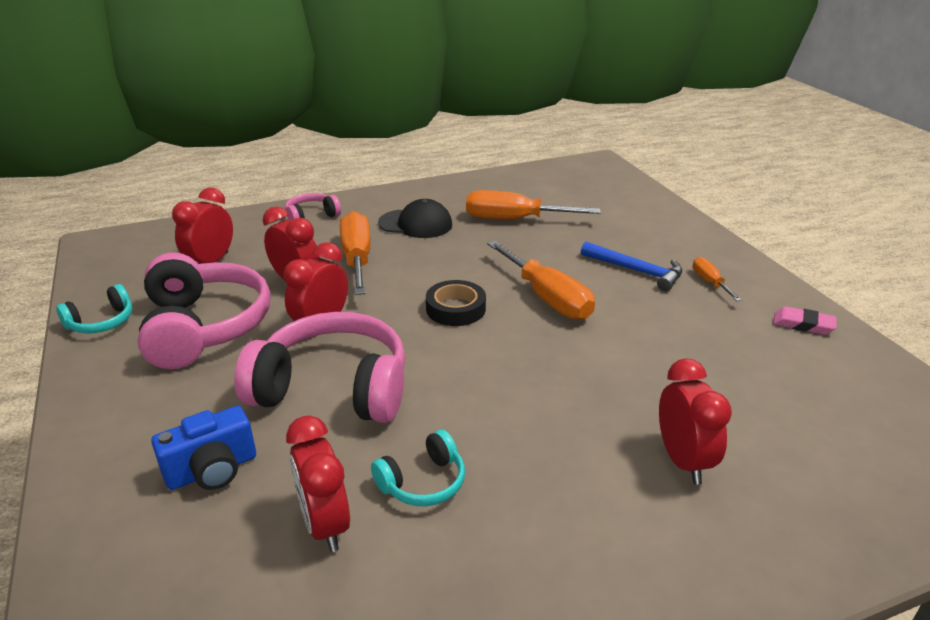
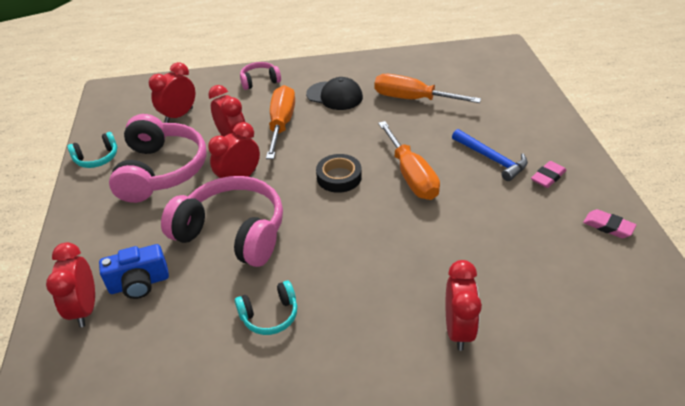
camera: 15 degrees right, 10 degrees up
(325, 525) = (198, 335): red clock -> red clock (85, 308)
(710, 282) = (548, 177): orange screwdriver -> pink eraser

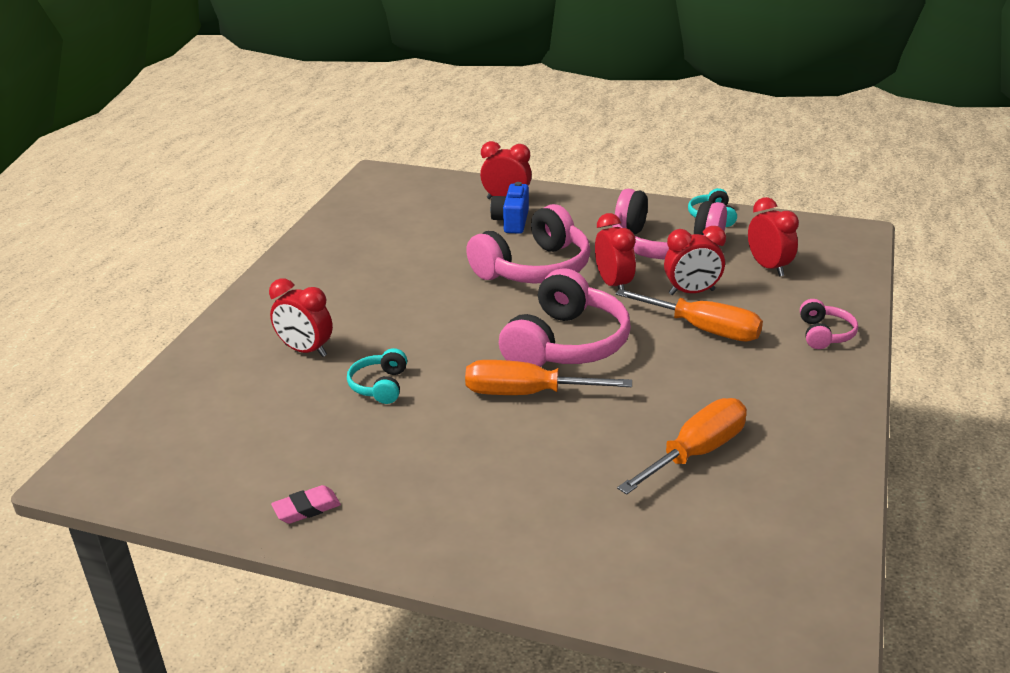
camera: 115 degrees right, 10 degrees down
(270, 315) = (419, 269): turquoise headphones -> turquoise headphones (380, 386)
(334, 96) = (748, 385): black cap -> none
(339, 177) = (566, 344): black tape -> pink headphones
(491, 159) = (503, 470): blue hammer -> none
(548, 177) = (428, 503): pink eraser -> none

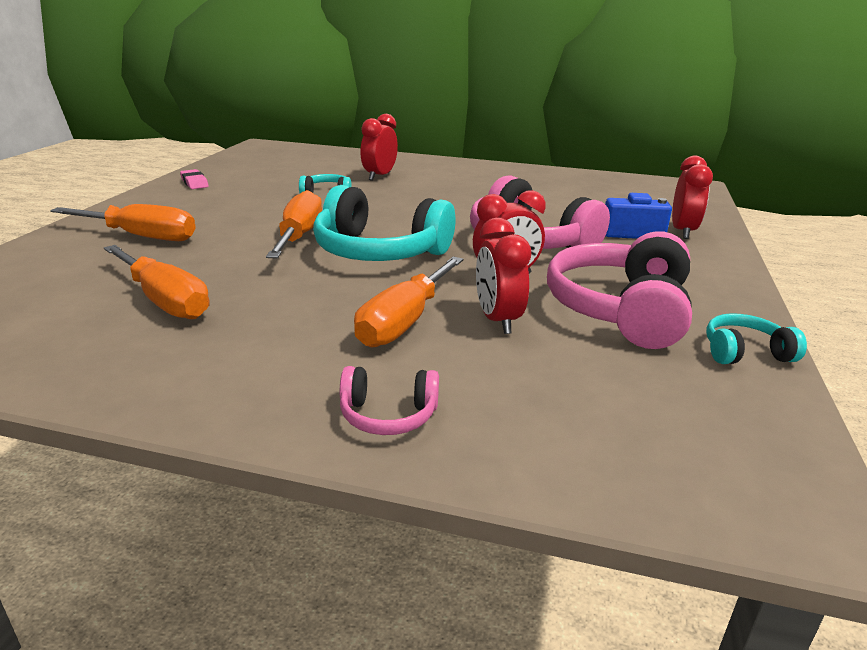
camera: 85 degrees right, 5 degrees down
(534, 507) = (141, 237): none -> orange screwdriver
(566, 344) = (379, 252): pink headphones -> turquoise headphones
(768, 267) = (594, 387): red clock -> none

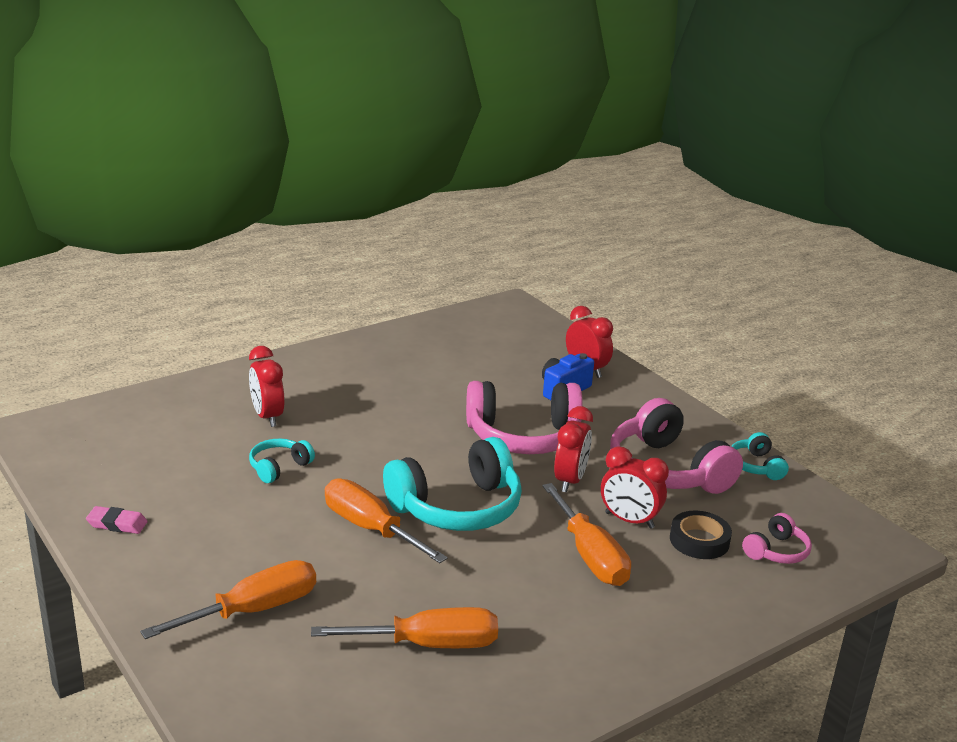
camera: 50 degrees left, 0 degrees up
(388, 415) = (697, 617): pink headphones -> pink headphones (776, 551)
(536, 367) = (699, 540): none -> black tape
(745, 352) = (755, 466): turquoise headphones -> turquoise headphones turned 45 degrees counterclockwise

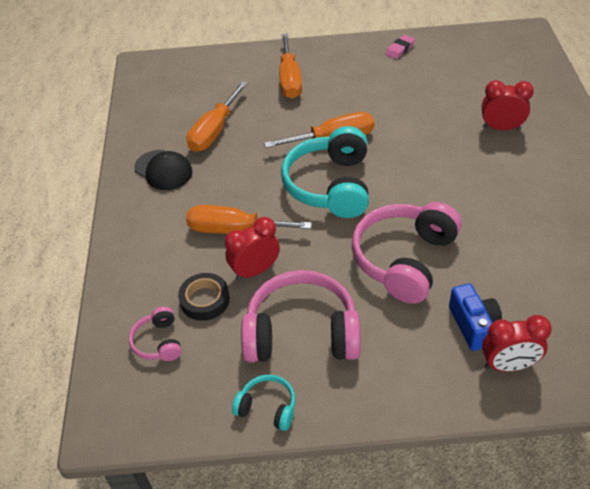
camera: 125 degrees right, 20 degrees up
(279, 467) = (428, 118): turquoise headphones -> none
(548, 662) = (163, 170): none -> black cap
(570, 481) = (325, 260): red clock -> none

